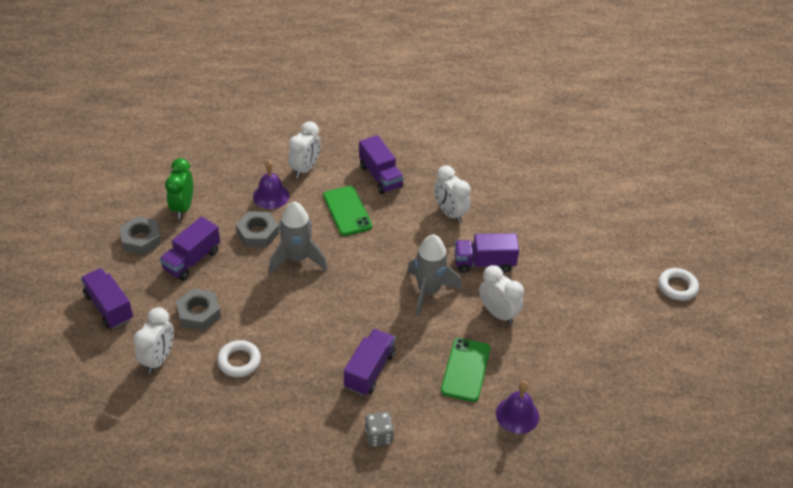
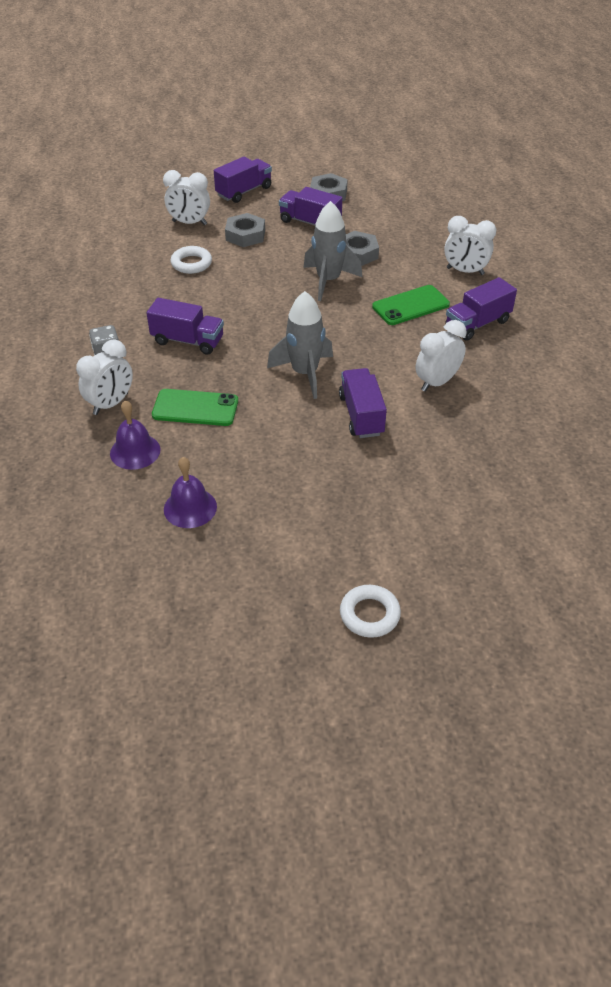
camera: 85 degrees right, 0 degrees up
(182, 207) = (377, 208): green clock -> none
(271, 196) = (414, 255): purple bell -> purple bell (190, 508)
(498, 313) = (282, 430): white clock -> white clock (111, 404)

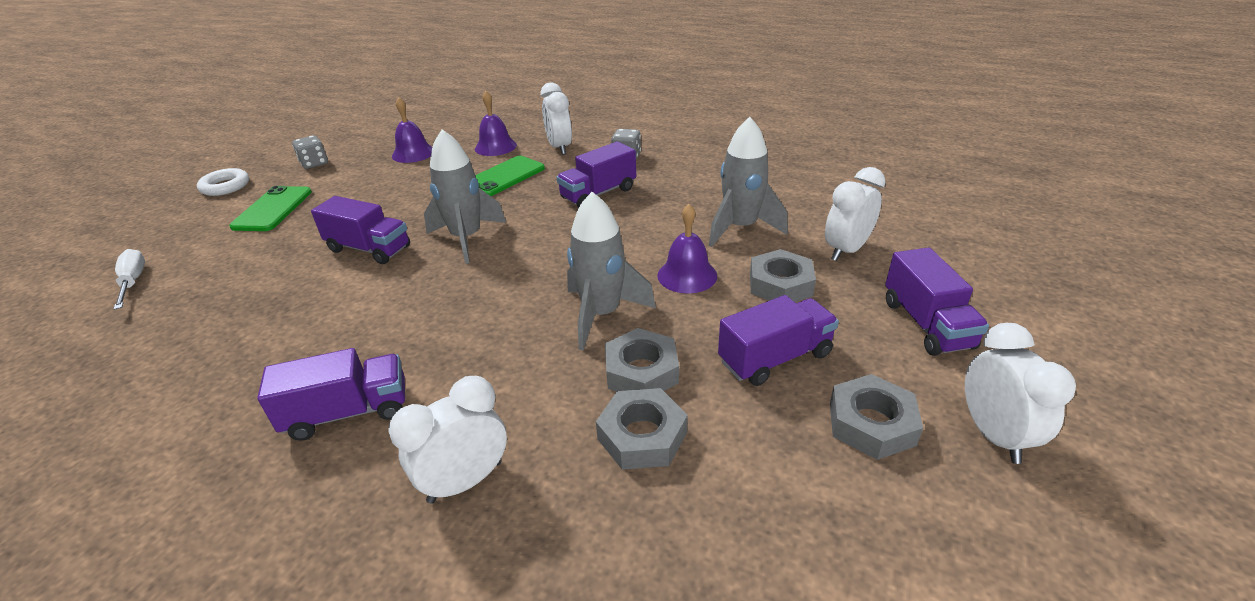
camera: 125 degrees right, 10 degrees down
(191, 263) = (740, 228): white ring -> grey rocket
(264, 266) = (687, 275): none -> purple bell
(269, 578) = (314, 163): none -> grey dice
(394, 240) = (642, 436): none -> grey nut
(410, 305) = (467, 365): green phone -> green phone (273, 209)
(437, 382) = (326, 316): white clock -> white clock (993, 435)
(477, 324) = (348, 412): purple truck -> purple truck turned 75 degrees clockwise
(520, 518) = (133, 281): none -> white screwdriver

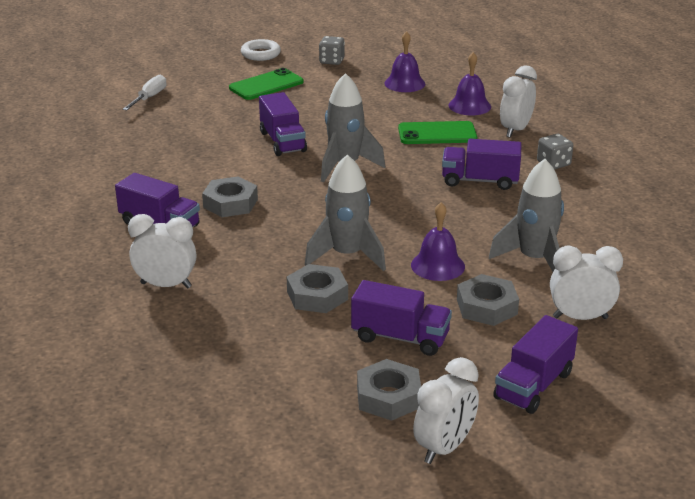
camera: 45 degrees right, 5 degrees down
(642, 436) = (267, 321): grey nut -> grey nut (230, 203)

